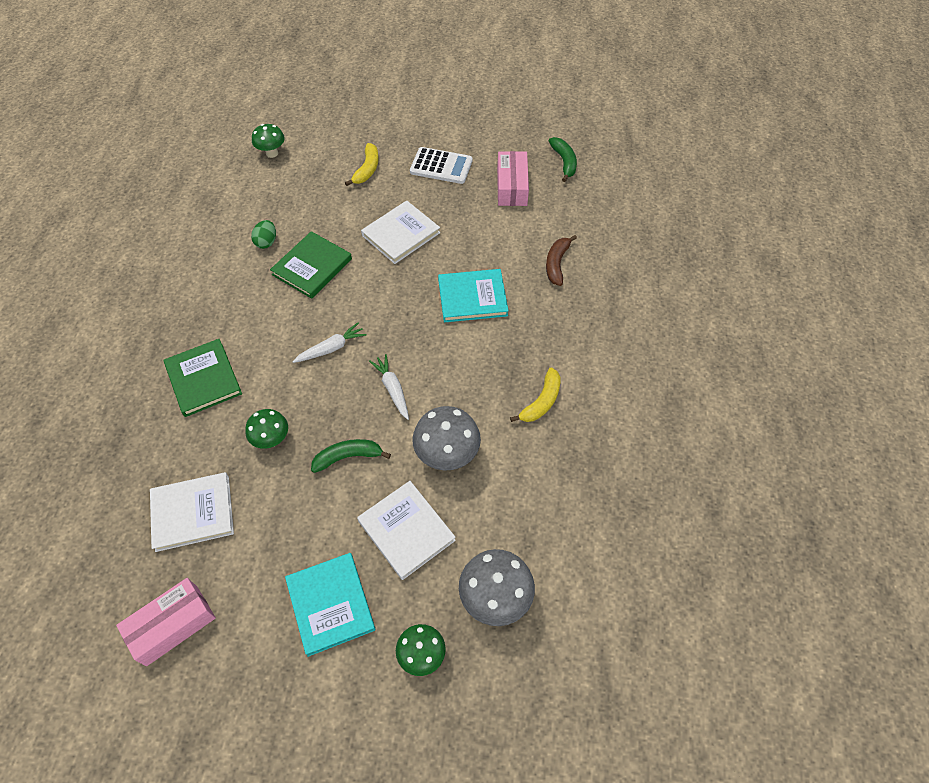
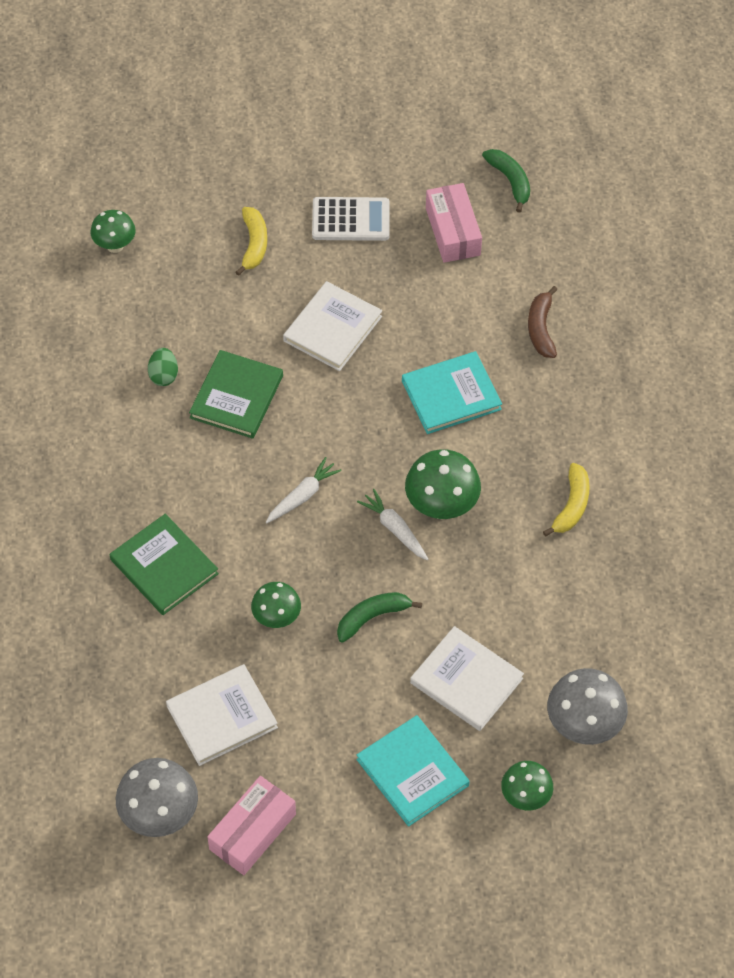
camera: 15 degrees left, 0 degrees up
(436, 380) = (441, 507): none -> green mushroom
(447, 455) = (483, 590): grey mushroom -> grey mushroom (160, 815)

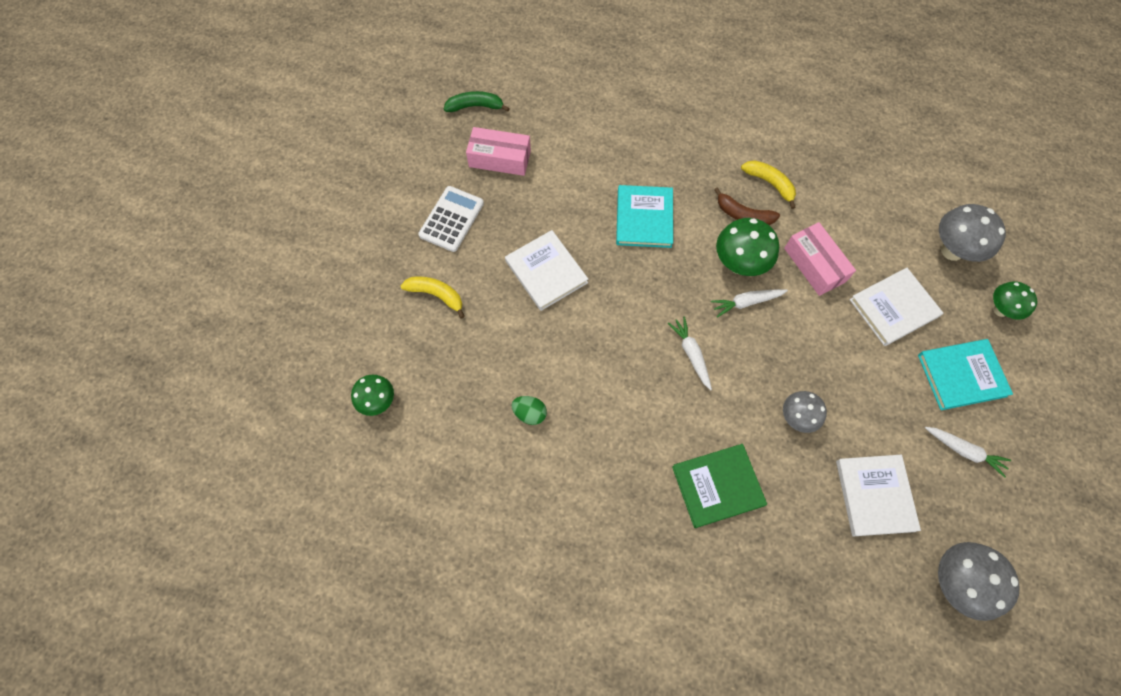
camera: 65 degrees left, 10 degrees up
(236, 397) = (577, 365): green book -> none
(252, 831) = (985, 513): pink box -> pink box (814, 265)
(276, 618) = (796, 418): green mushroom -> grey mushroom
(317, 794) = (964, 451): none -> white carrot
(372, 617) = (819, 349): green banana -> none
(541, 328) = (613, 140): brown banana -> brown banana (743, 215)

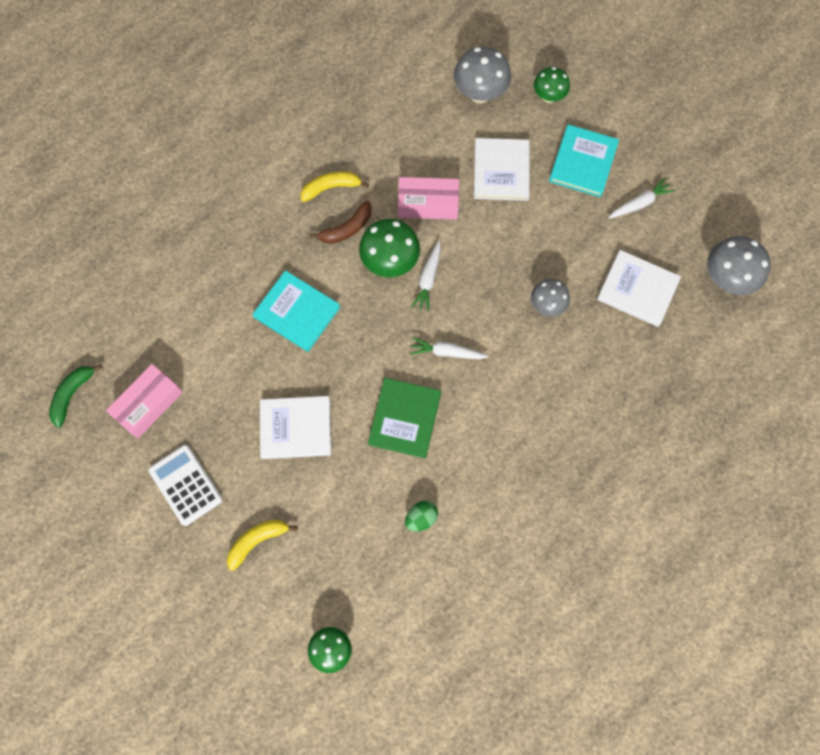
camera: 60 degrees left, 5 degrees up
(717, 486) = (567, 401): green book -> green book (405, 418)

